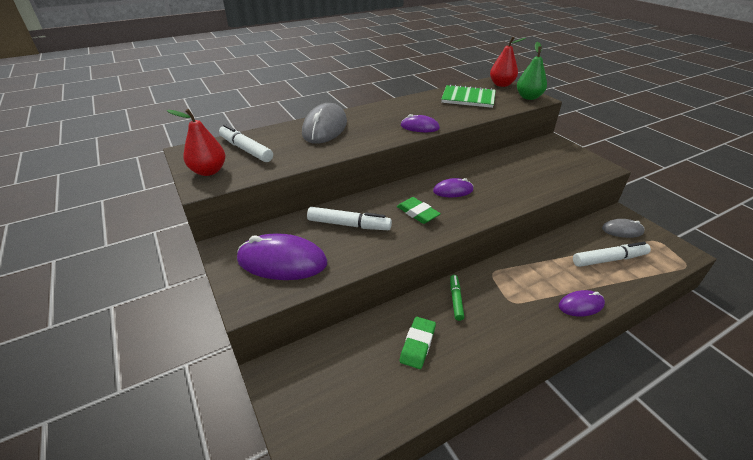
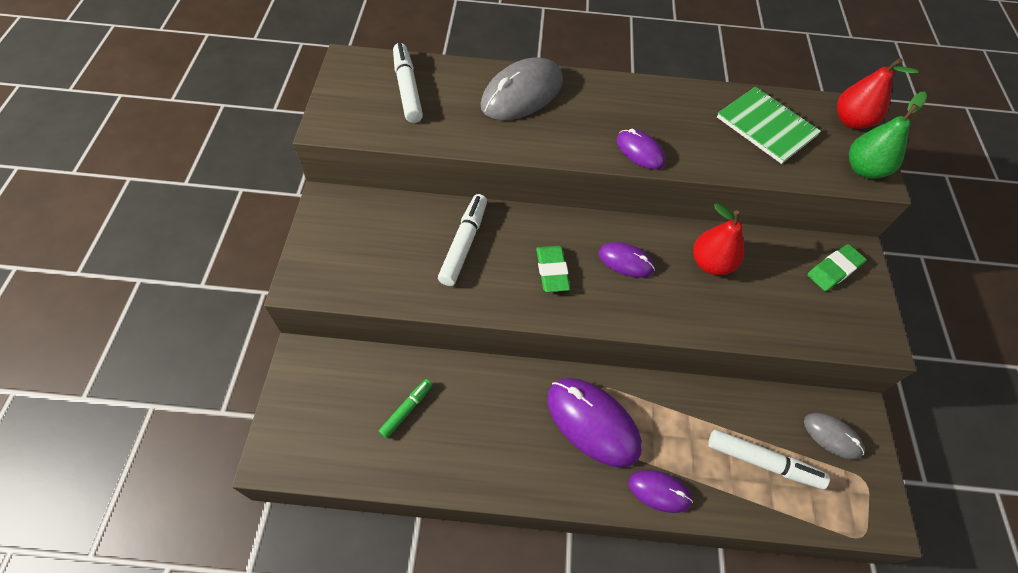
camera: 30 degrees right, 20 degrees up
(209, 171) = (347, 106): red pear -> red pear (711, 263)
(282, 261) = (363, 253): purple mouse -> purple mouse (592, 422)
(349, 225) = (464, 244): white marker -> white marker turned 120 degrees counterclockwise
(417, 344) = (445, 417): green eraser -> green eraser (834, 270)
(456, 300) = (527, 394): green marker -> green marker (407, 410)

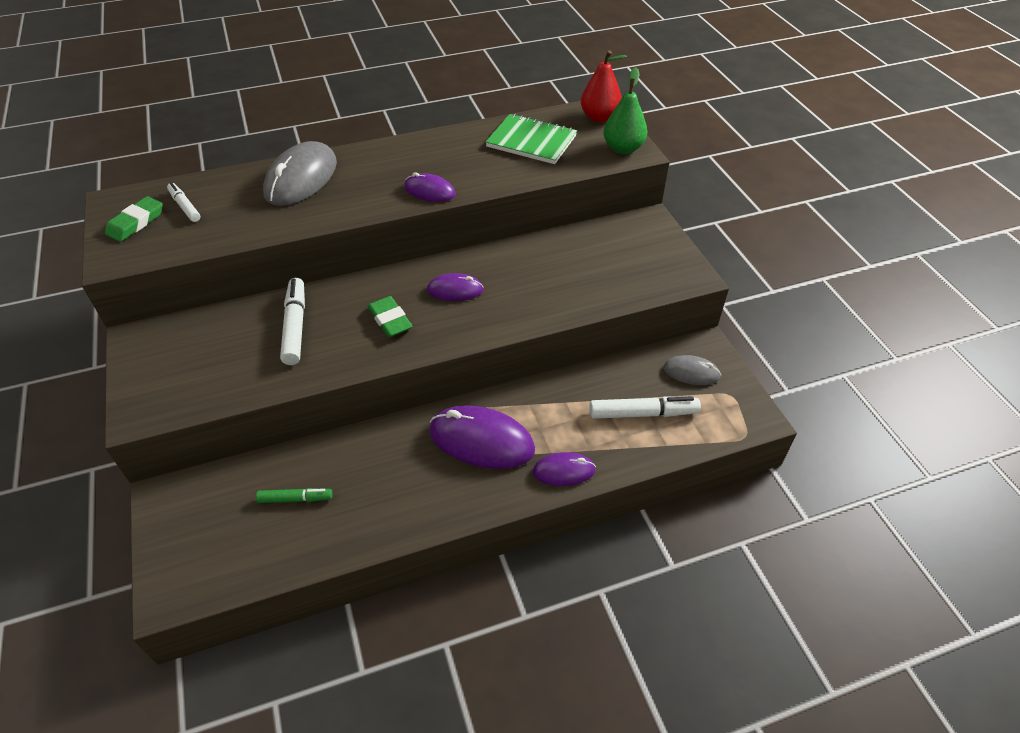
camera: 20 degrees left, 10 degrees down
(407, 89) = (185, 206): white marker -> white marker, size x0.62
(407, 410) = (295, 499): green marker -> green marker turned 75 degrees clockwise
(711, 263) = (531, 267): red pear -> none
(834, 270) = (635, 238): green eraser -> green eraser (136, 222)

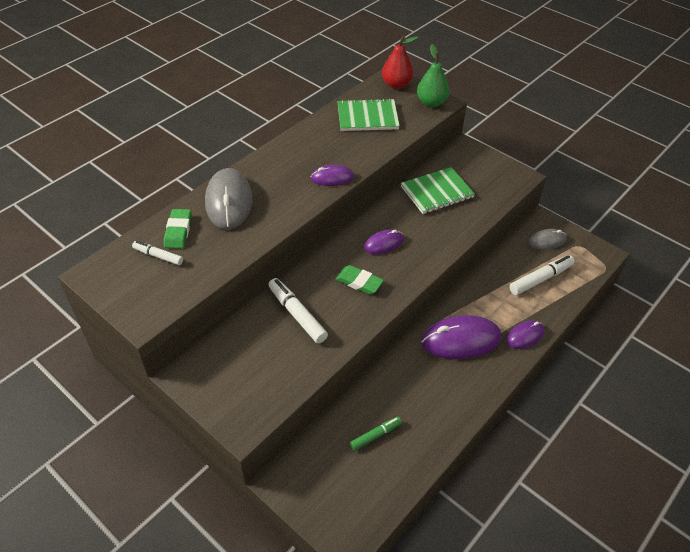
camera: 30 degrees left, 0 degrees up
(136, 222) = (131, 283): green eraser -> green eraser (178, 231)
(568, 257) = (437, 192): none -> green notebook

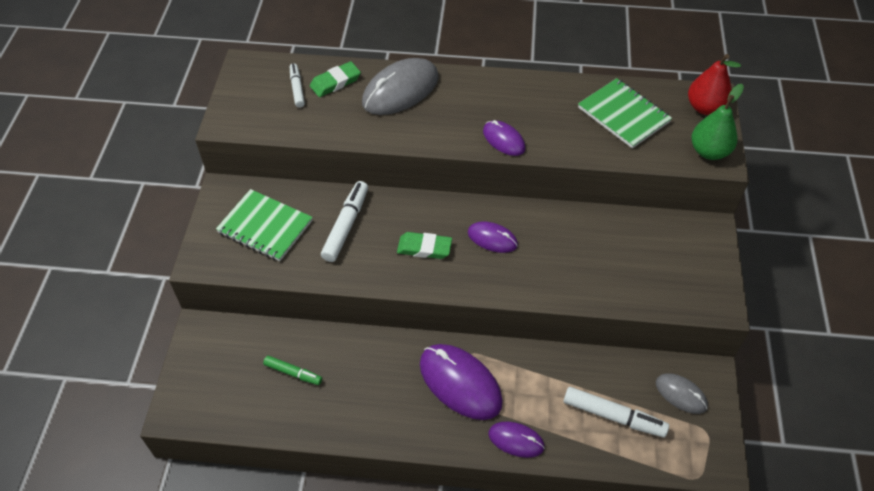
camera: 55 degrees right, 5 degrees up
(359, 282) = (424, 248): green eraser -> green eraser turned 75 degrees counterclockwise
(437, 192) = (611, 242): green notebook -> green notebook (265, 226)

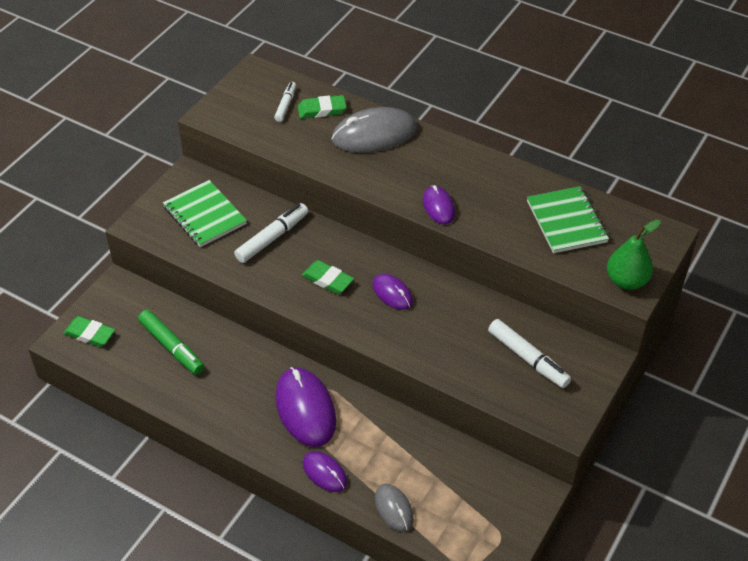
camera: 25 degrees right, 5 degrees down
(199, 393) = (90, 334): none -> green eraser
(293, 373) = (172, 347): green marker -> green marker, size x1.62
(613, 416) = (423, 489): white marker -> white marker (528, 358)
(681, 394) = (498, 496): grey mouse -> grey mouse (394, 509)
(705, 108) = (652, 241): red pear -> none

